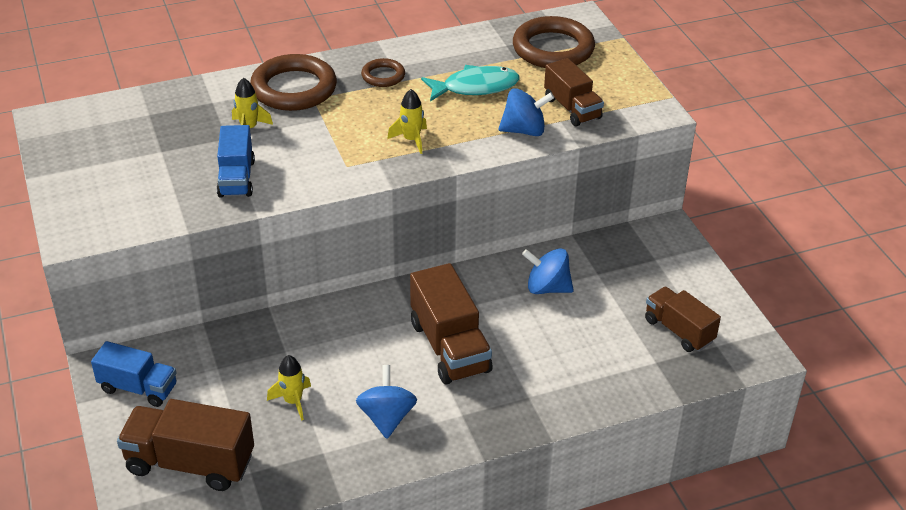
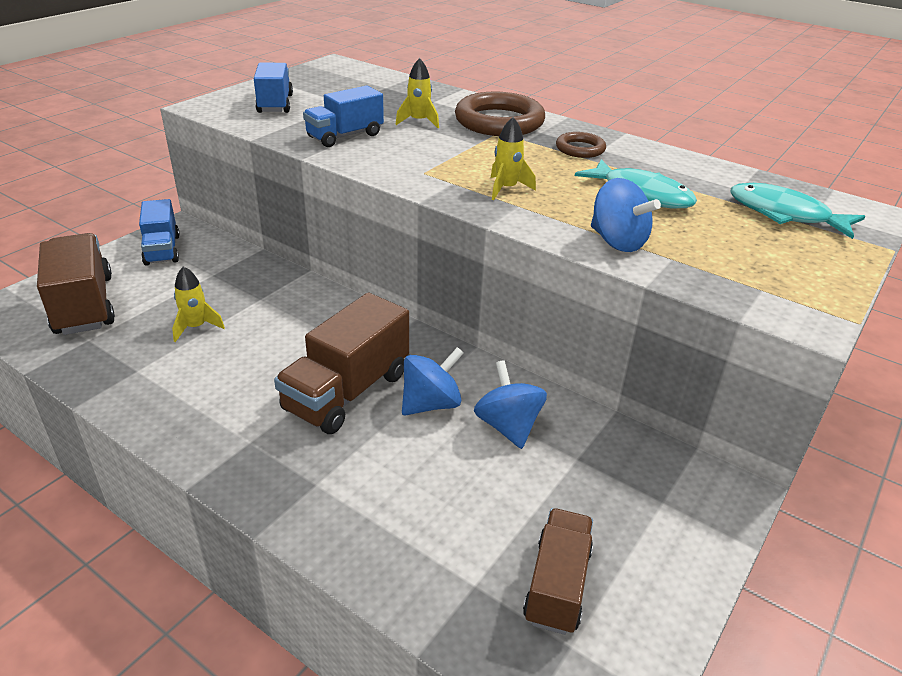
camera: 55 degrees right, 5 degrees down
(118, 192) = (275, 104): none -> blue truck
(387, 418) = (210, 391): blue spinning top -> blue spinning top (431, 404)
(553, 49) = (784, 214): brown ring -> turquoise fish
(572, 108) = (705, 258): brown truck -> none

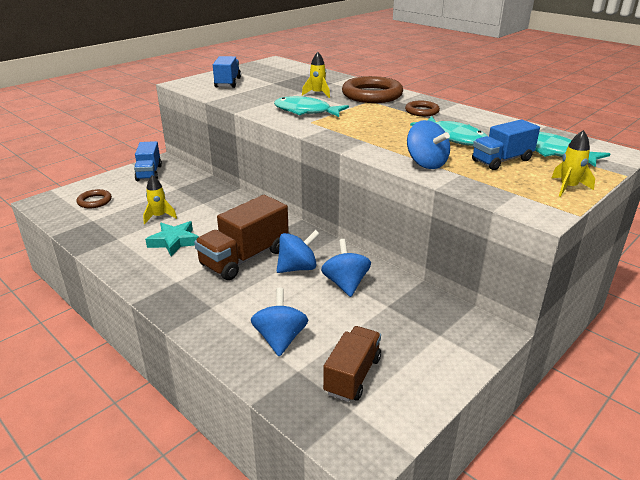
camera: 10 degrees right, 5 degrees down
(84, 305) = (94, 201): brown truck -> brown ring
(230, 370) = (174, 241): none -> turquoise star
(345, 136) = (266, 101): blue truck -> blue truck (502, 160)
(411, 154) = (306, 111): none -> turquoise fish
(435, 531) = (280, 339): none -> blue spinning top
(506, 189) = (362, 132): yellow rocket -> yellow rocket (568, 188)

